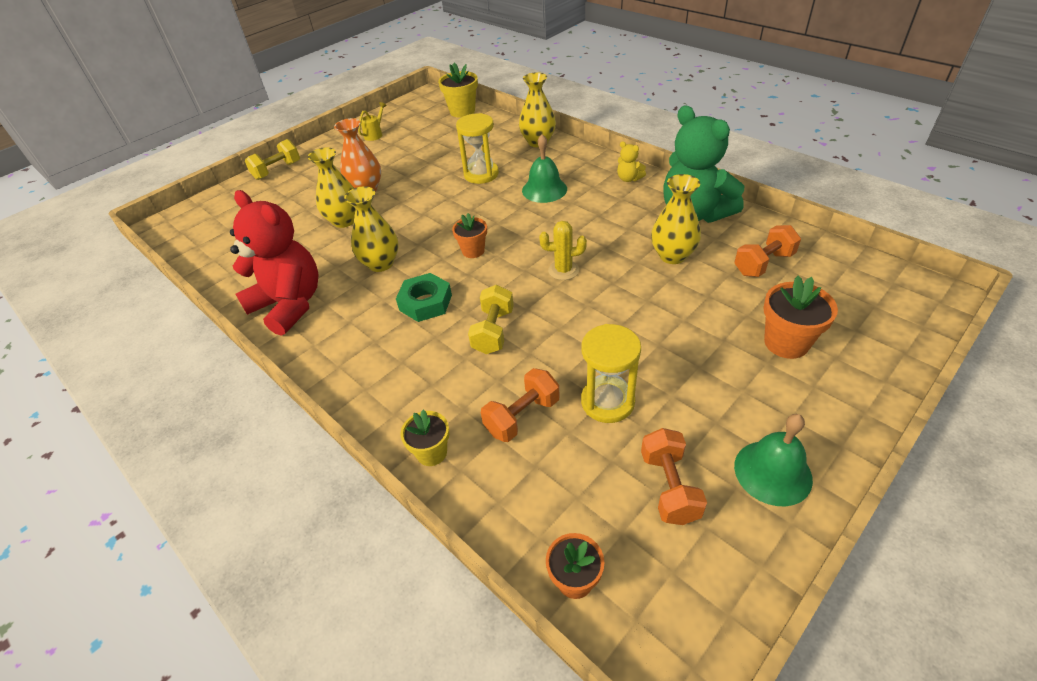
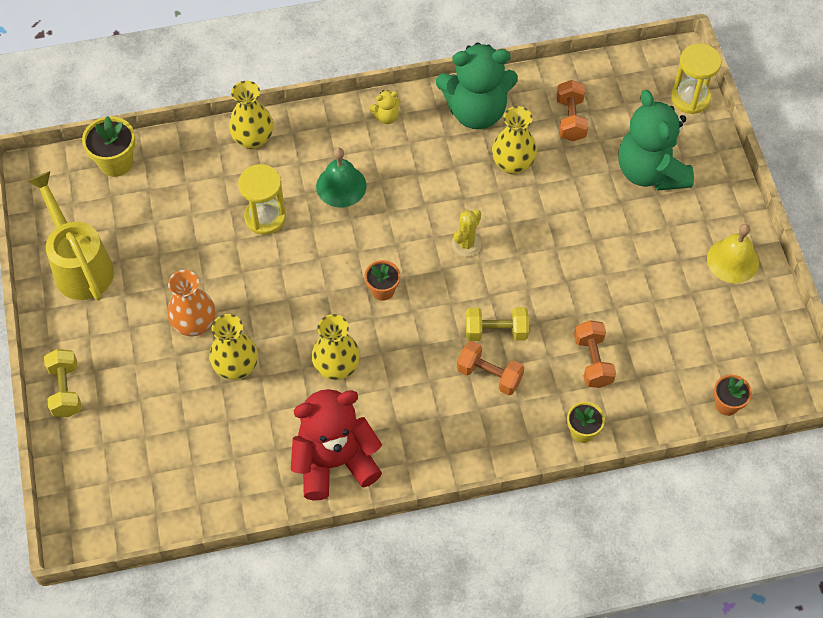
camera: 60 degrees left, 15 degrees up
(375, 134) = (80, 265): yellow watering can -> yellow watering can, size x2.36
(425, 302) = (422, 359): green nut -> none
(493, 331) = (496, 331): yellow dumbbell -> yellow dumbbell turned 45 degrees counterclockwise
(607, 402) = (619, 305): yellow hourglass -> yellow hourglass (690, 98)
(669, 487) = (704, 318): orange dumbbell -> orange dumbbell (489, 375)
(772, 472) = (732, 260): green bell -> yellow bell
(786, 343) = (650, 171): orange flower pot -> green teddy bear

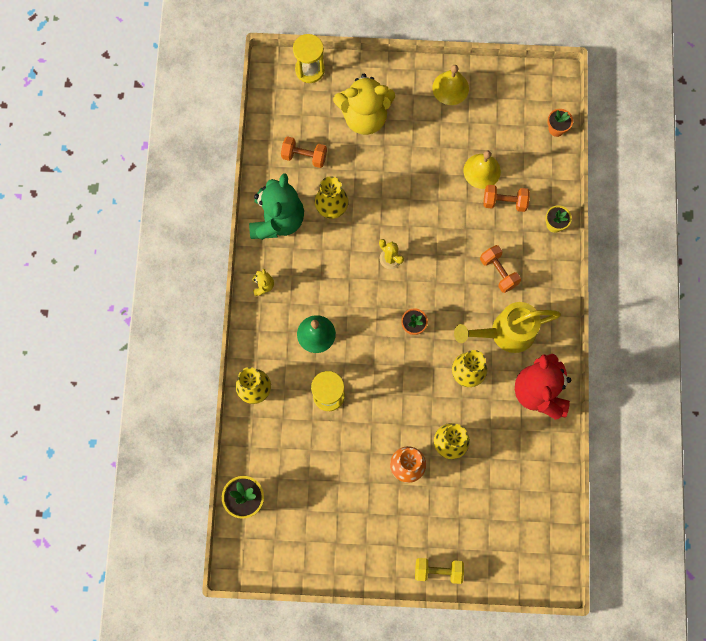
camera: 75 degrees left, 15 degrees up
(80, 265) = (333, 543): yellow watering can -> yellow watering can (506, 333)
(489, 375) = (498, 272): orange dumbbell -> orange dumbbell turned 75 degrees counterclockwise
(496, 331) = (466, 258): yellow dumbbell -> none
(627, 324) = (482, 171): none -> yellow bell
(650, 171) = (364, 117): green teddy bear -> yellow teddy bear

